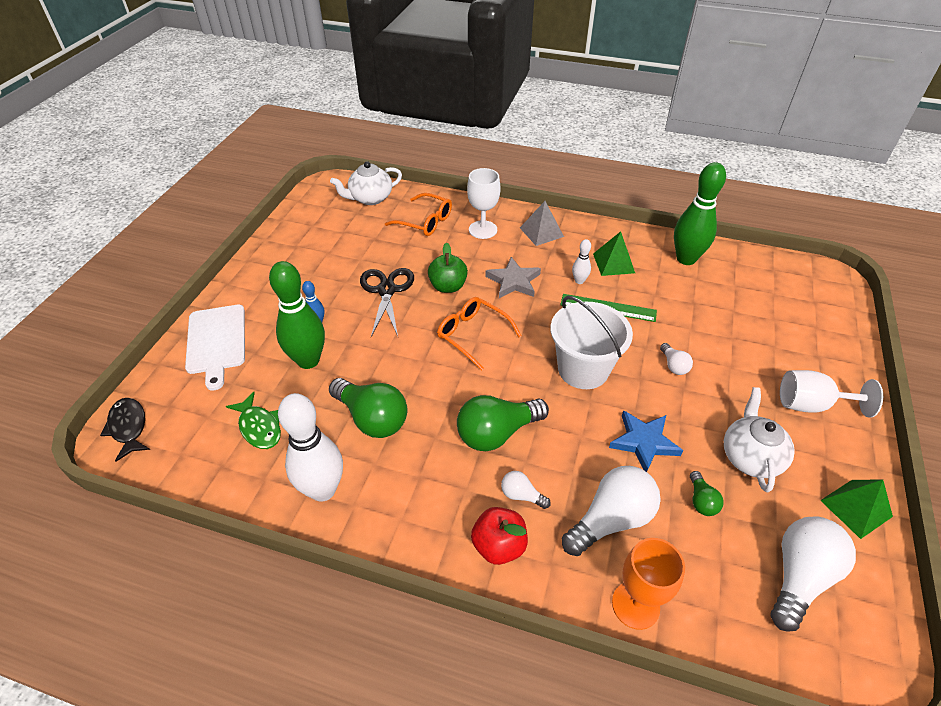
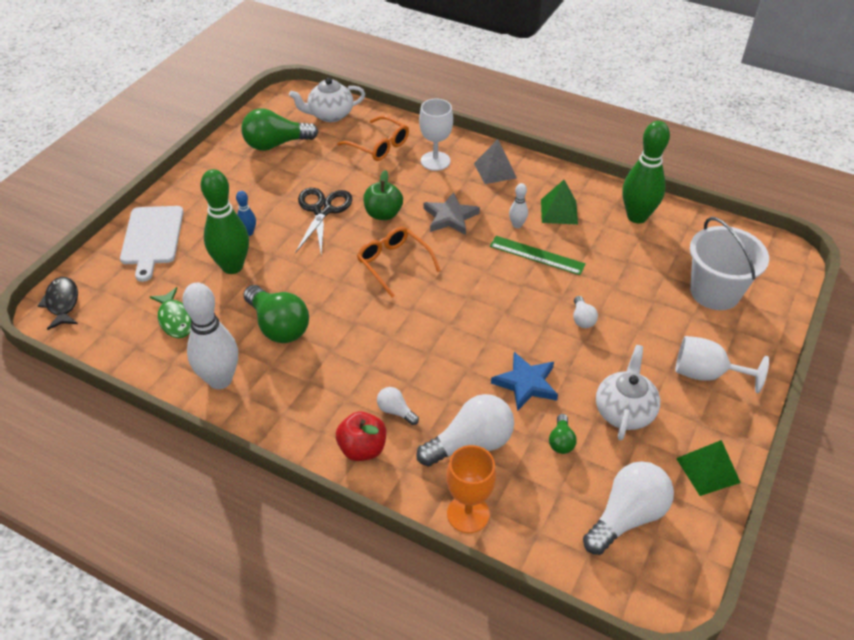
camera: 10 degrees right, 0 degrees up
(497, 433) = (389, 355): green light bulb -> green light bulb (276, 144)
(583, 369) = (491, 310): white bucket -> white bucket (715, 292)

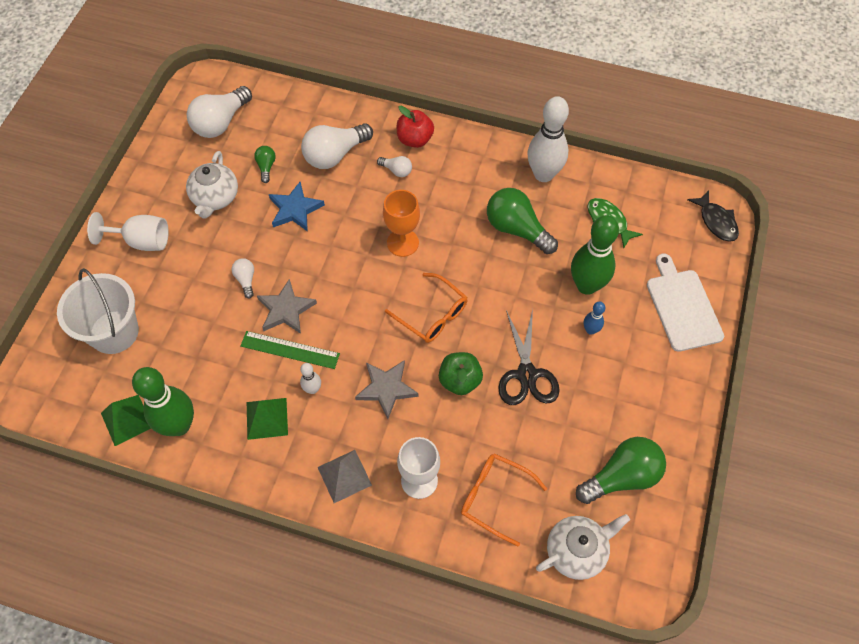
camera: 170 degrees right, 15 degrees up
(468, 514) = (331, 108): orange goblet -> orange goblet (402, 243)
(540, 287) = (286, 309): none -> grey star
(708, 470) = (157, 162): green pyramid -> green pyramid (126, 420)

